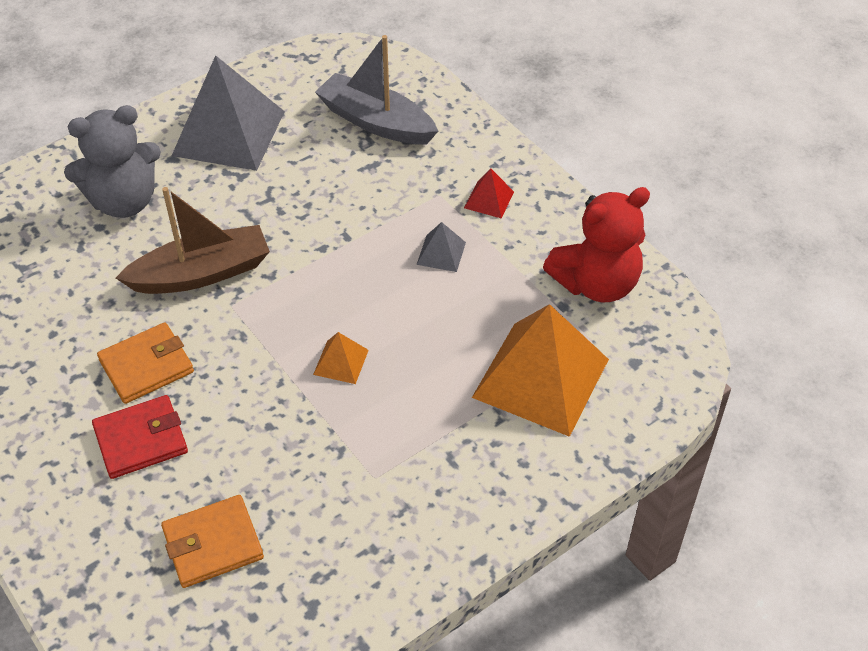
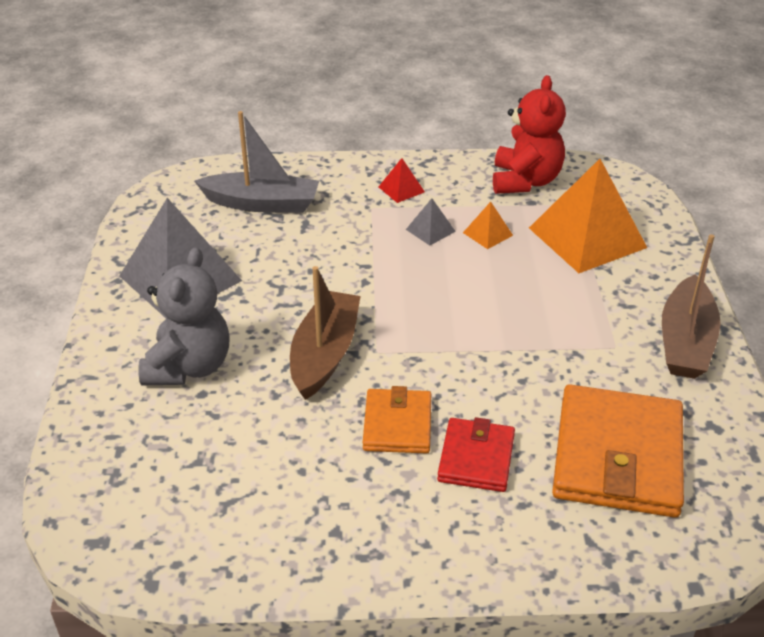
camera: 55 degrees left, 10 degrees down
(213, 544) = (617, 456): orange wallet -> orange wallet, size x1.79
(341, 362) = (491, 319): orange pyramid -> orange pyramid (487, 234)
(376, 122) = (262, 204): grey boat -> grey boat turned 150 degrees counterclockwise
(429, 533) = (685, 341): none -> brown boat

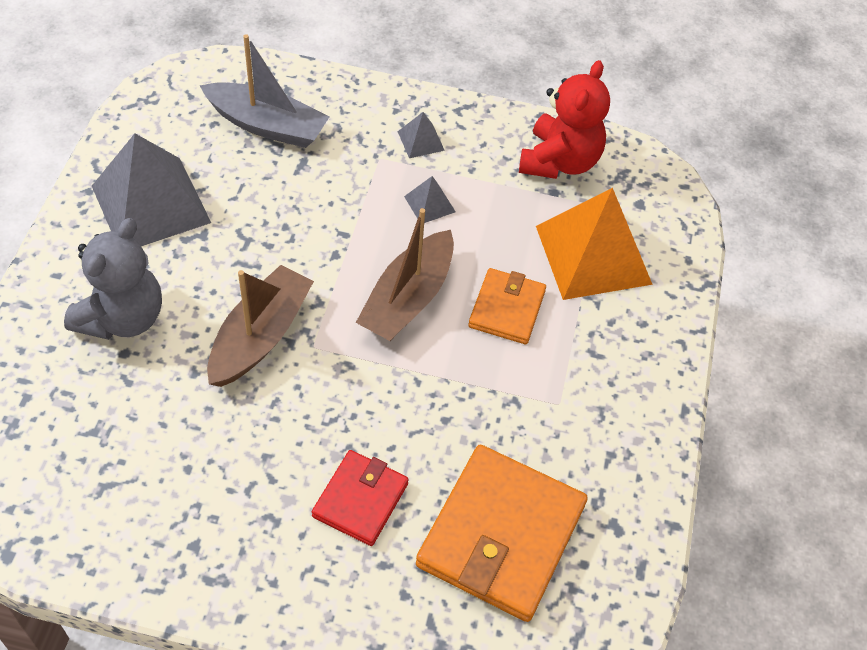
camera: 10 degrees right, 15 degrees up
(397, 424) = (299, 440): orange wallet -> orange wallet (507, 309)
(401, 189) = (420, 141): red pyramid -> grey pyramid
(487, 234) = (488, 223): orange pyramid -> none
(685, 341) = (635, 416): brown boat -> brown boat (408, 299)

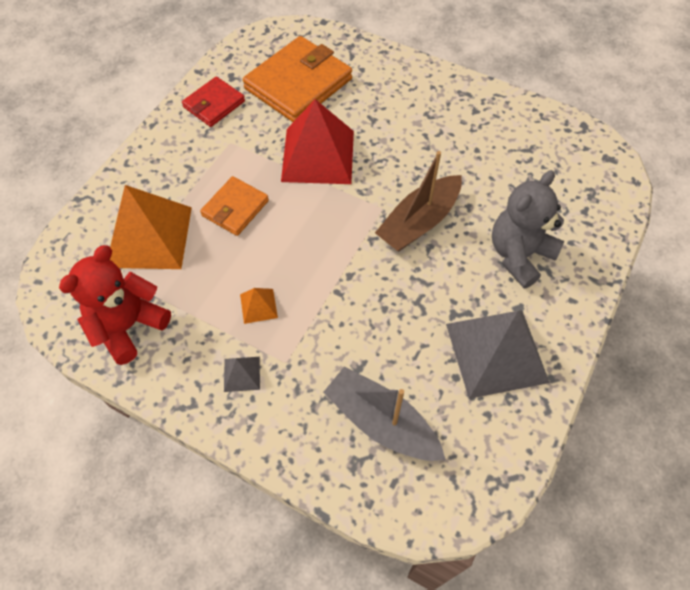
camera: 160 degrees left, 5 degrees up
(360, 500) = (374, 114): red wallet -> red wallet (214, 104)
(408, 299) = (304, 229): brown boat -> none
(425, 408) = (318, 155): none -> red pyramid
(429, 204) = (258, 306): grey pyramid -> orange pyramid

